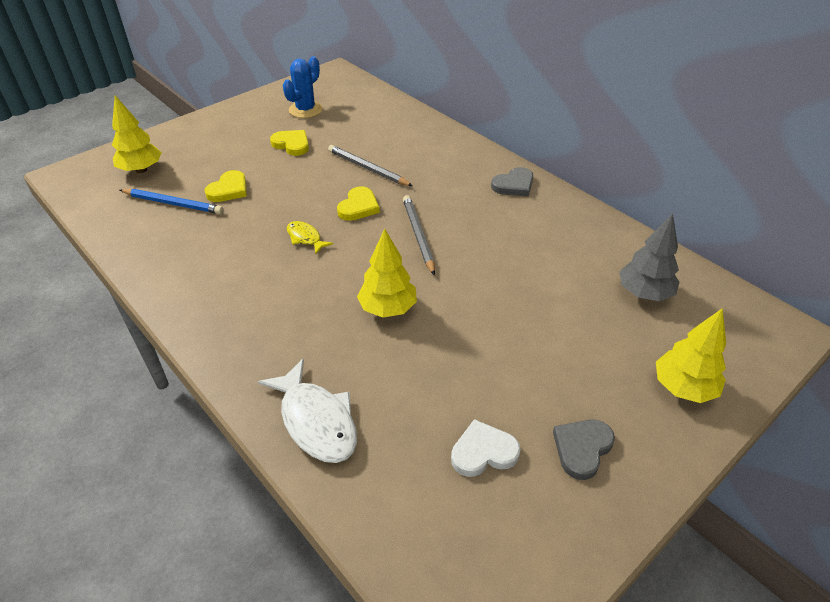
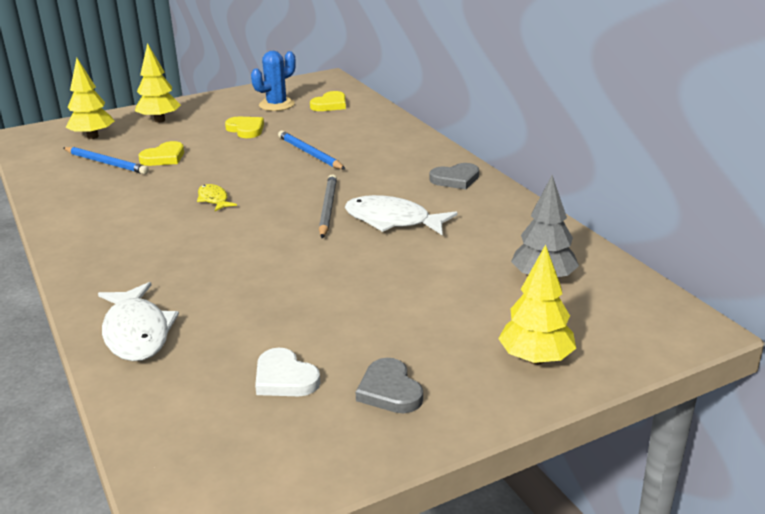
camera: 15 degrees right, 15 degrees down
(358, 207) = (281, 181): yellow heart -> yellow heart (330, 105)
(368, 168) = (310, 153): grey pencil -> blue pencil
(387, 308) = (260, 260): yellow tree -> yellow tree (159, 120)
(483, 452) = (284, 378): white heart -> white heart turned 135 degrees counterclockwise
(484, 243) = (392, 221): none -> white fish
(582, 448) = (389, 390): grey heart -> grey heart turned 75 degrees counterclockwise

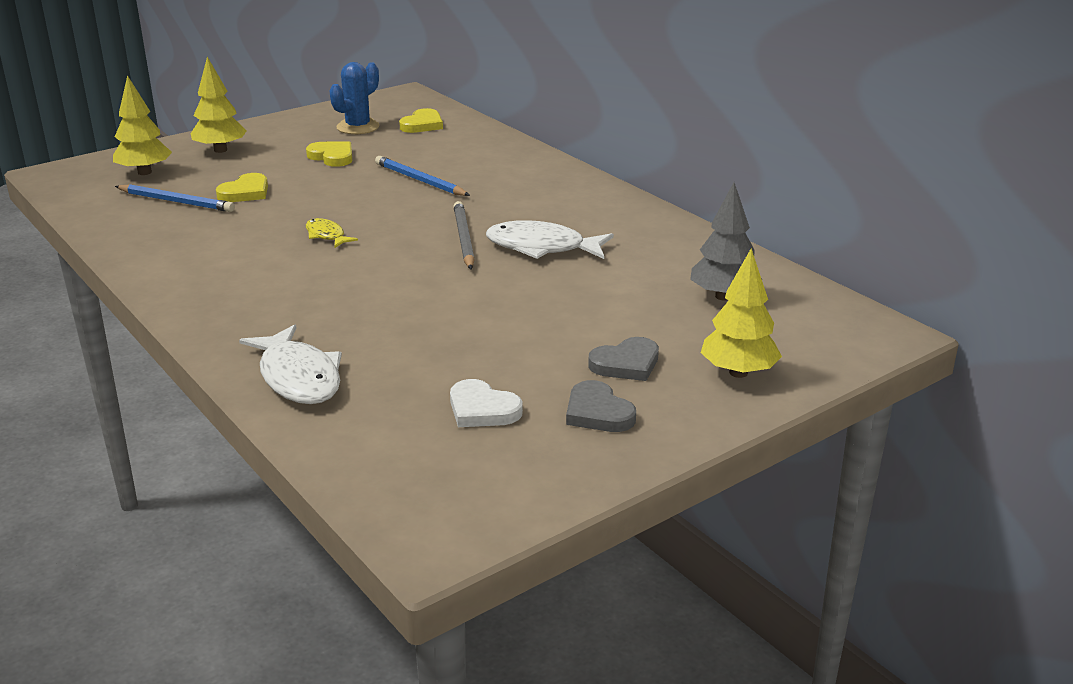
camera: 10 degrees left, 0 degrees up
(455, 179) = (597, 201): grey heart -> grey heart (626, 364)

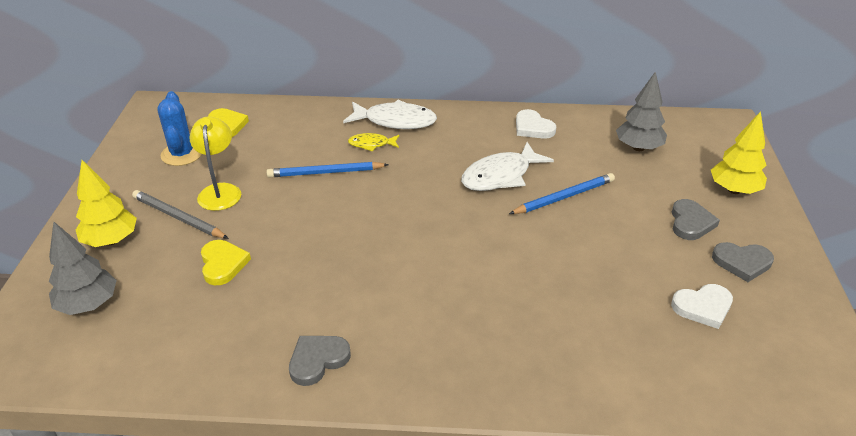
camera: 50 degrees left, 10 degrees up
(144, 172) = (89, 304): yellow tree -> grey tree
(176, 202) = (184, 311): blue pencil -> blue pencil (564, 197)
(180, 264) = (317, 360): none -> grey heart
(298, 377) = (586, 375): white fish -> white fish (395, 121)
(326, 235) = (363, 258): yellow fish -> yellow fish (371, 144)
(332, 157) = (220, 191): yellow heart -> yellow lamp
(464, 239) = (448, 199): grey pencil -> grey pencil (179, 217)
(656, 235) = (533, 127): none -> white heart

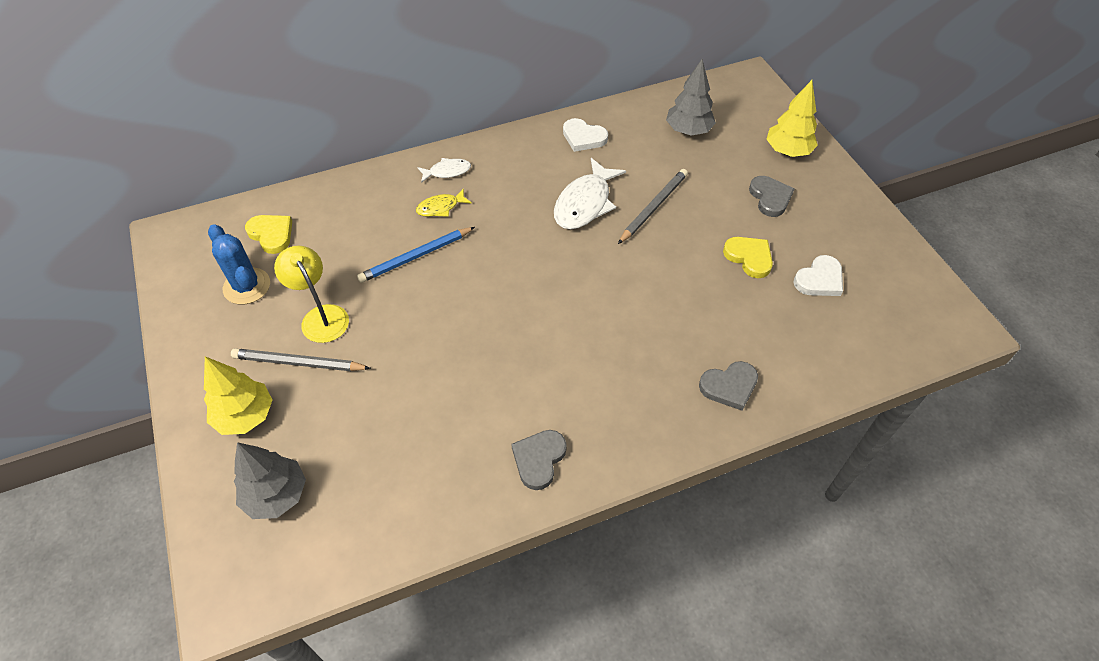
camera: 25 degrees left, 15 degrees up
(223, 264) = (382, 397): yellow heart -> yellow heart (749, 257)
(395, 121) = (447, 171): white fish -> white fish, size x0.54
(564, 197) = (653, 208): blue pencil -> grey pencil
(742, 262) = (828, 224): grey heart -> grey heart (729, 386)

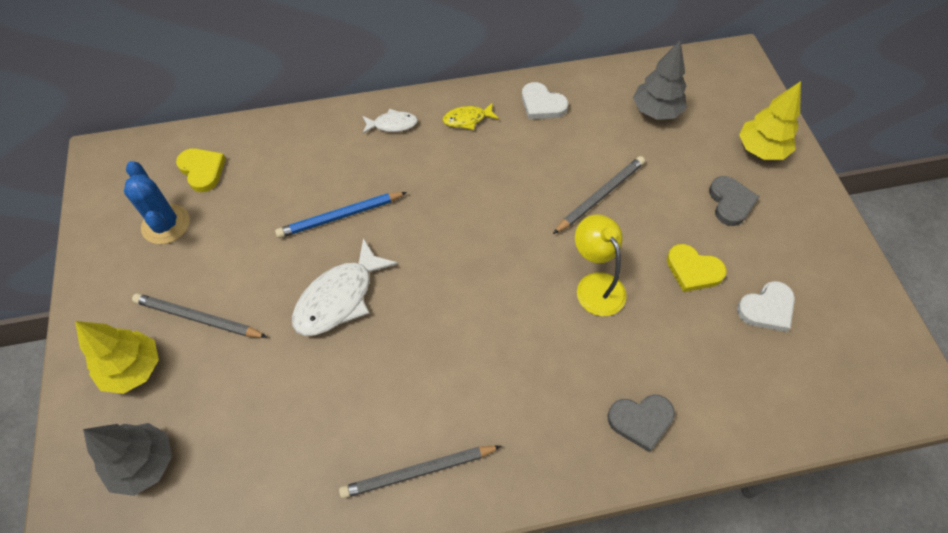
camera: 10 degrees right, 5 degrees up
(321, 316) = (231, 269): yellow lamp -> yellow lamp (595, 285)
(440, 207) = (377, 164): yellow fish -> yellow fish (467, 119)
(539, 459) = (418, 471): grey heart -> grey pencil
(585, 203) = (528, 180): white fish -> white fish (339, 298)
(749, 257) = (693, 270): yellow heart -> yellow heart turned 150 degrees clockwise

